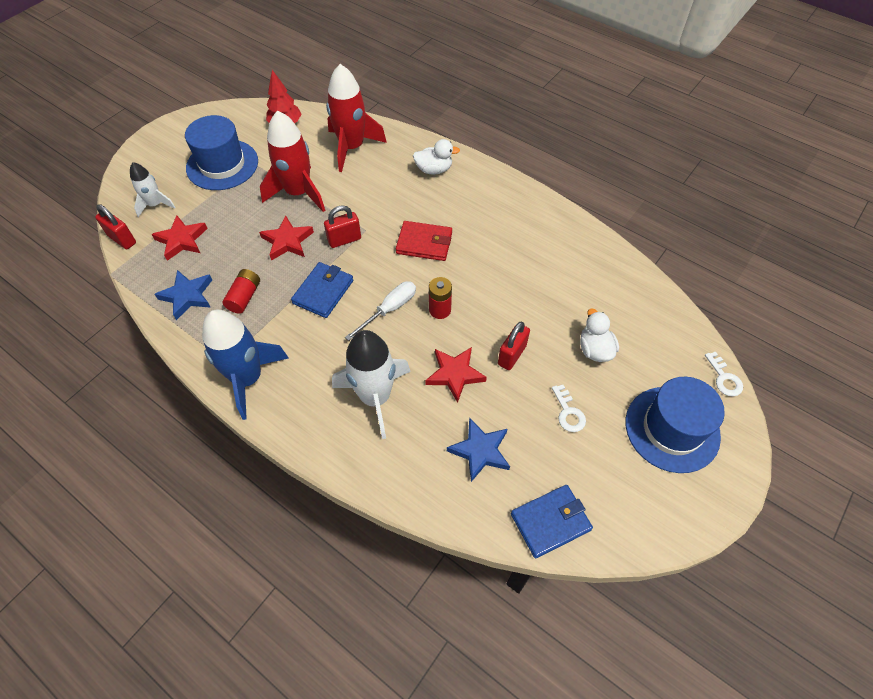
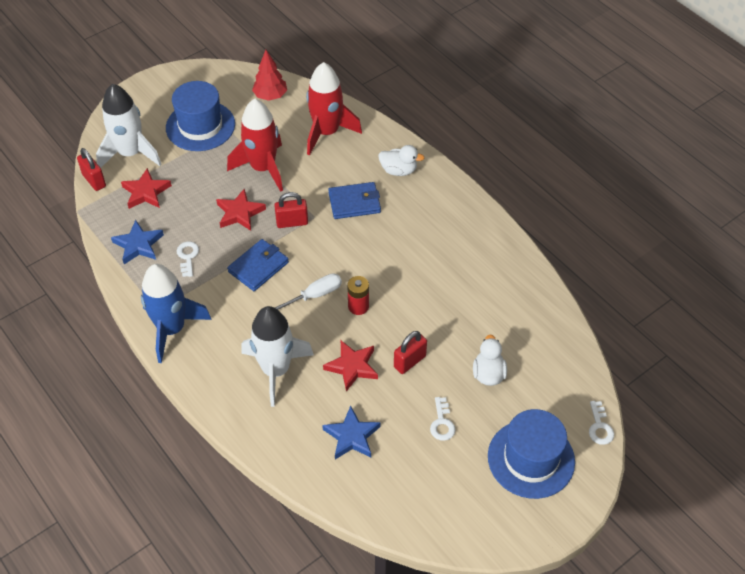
camera: 15 degrees right, 5 degrees down
(155, 205) = (130, 153): white rocket -> white rocket, size x1.79
(244, 297) = (188, 257): red battery -> white key
(424, 243) = (365, 241): red wallet -> none
(550, 522) = (391, 507): blue wallet -> blue wallet (354, 203)

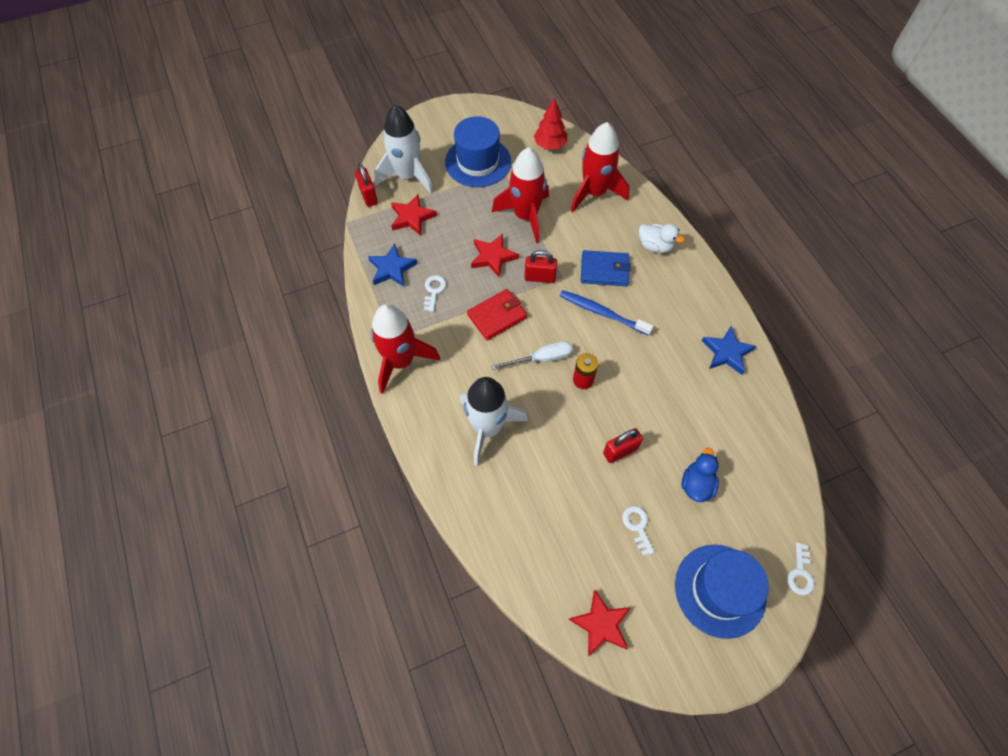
camera: 15 degrees right, 10 degrees up
(172, 329) = (401, 361): blue rocket -> red rocket
(258, 267) = (497, 316): blue wallet -> red wallet
(352, 366) = (562, 442): red star -> red star (601, 624)
(352, 436) = (544, 517): blue star -> blue star (727, 352)
(362, 242) = (602, 313): none -> blue toothbrush
(442, 423) = (637, 526): white key -> white key turned 150 degrees clockwise
(488, 374) = (696, 484): white duck -> blue duck

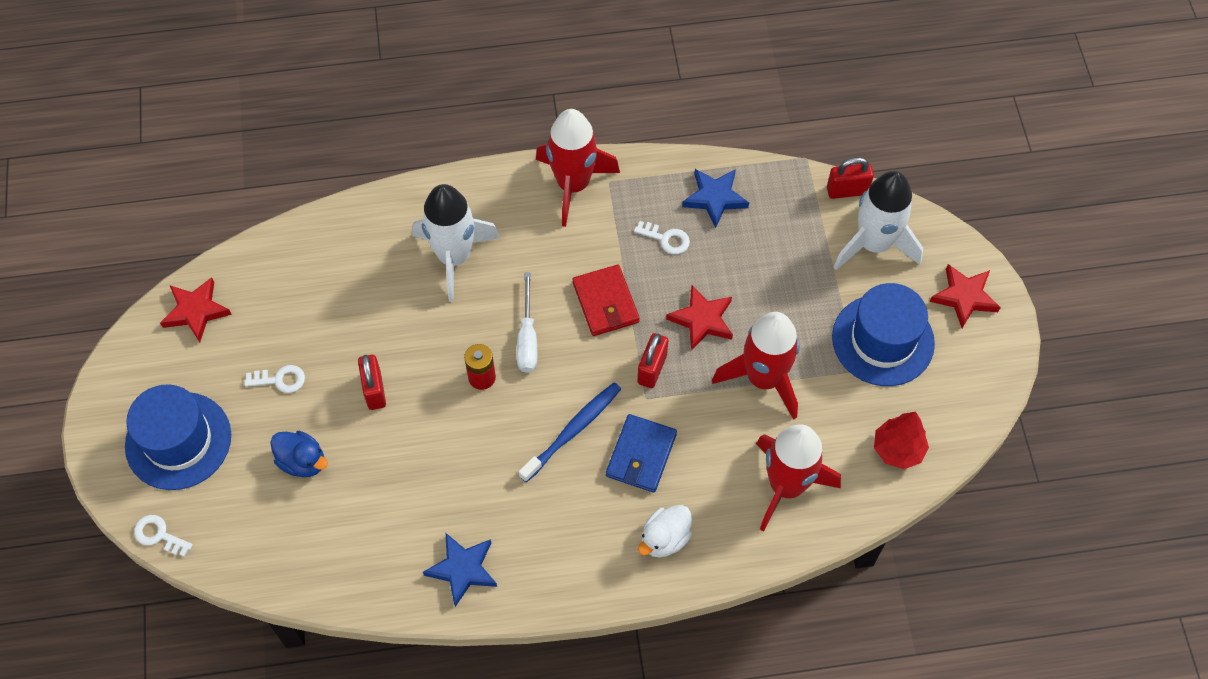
camera: 105 degrees right, 0 degrees up
(412, 217) = (796, 236): red star -> red star (964, 297)

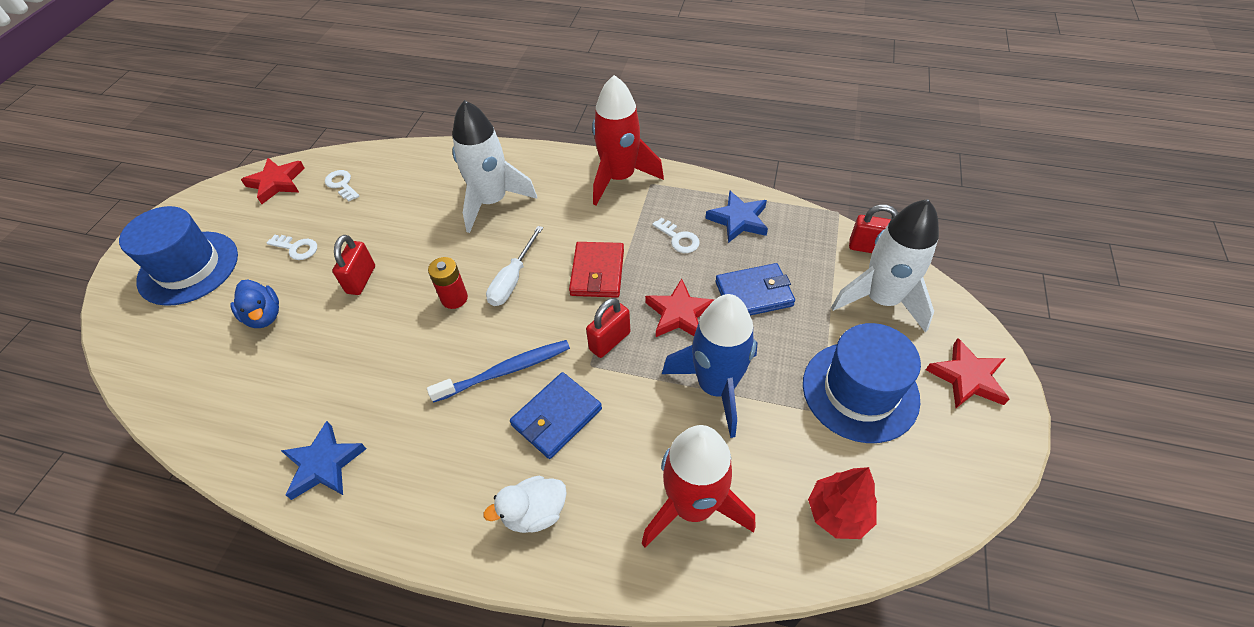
camera: 25 degrees right, 10 degrees down
(159, 535) = (112, 334): white key -> white key (341, 184)
(760, 276) = (754, 294): none -> blue wallet
(763, 378) = (716, 386): red rocket -> blue rocket

